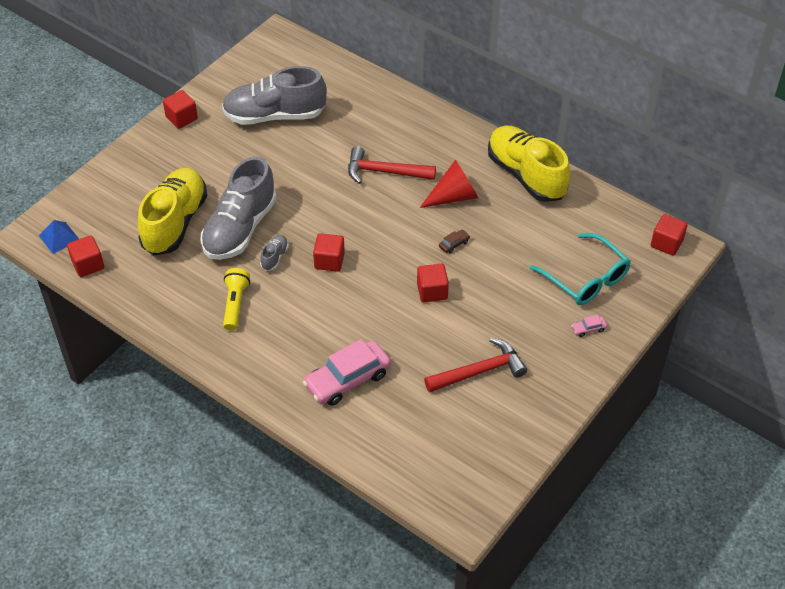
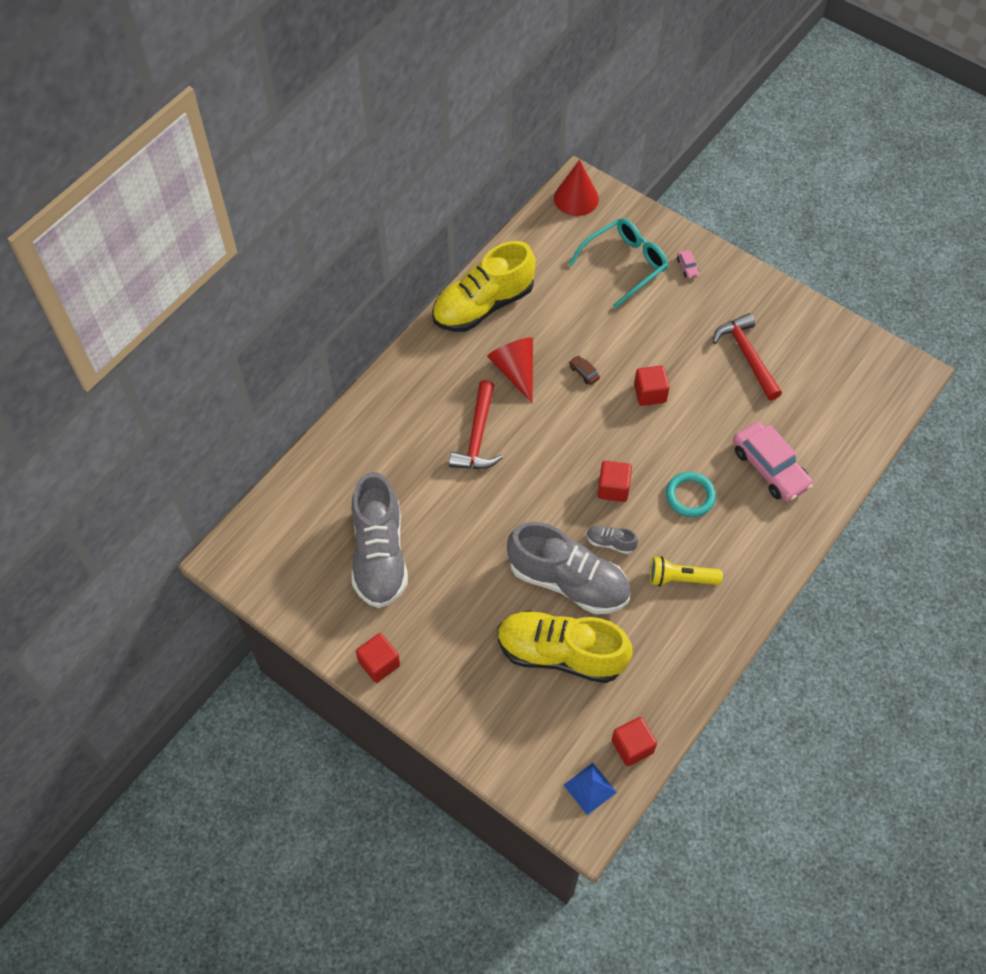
camera: 90 degrees left, 10 degrees up
(318, 315) = (690, 496): none -> turquoise ring
(666, 243) = (576, 198): red cube -> red cone

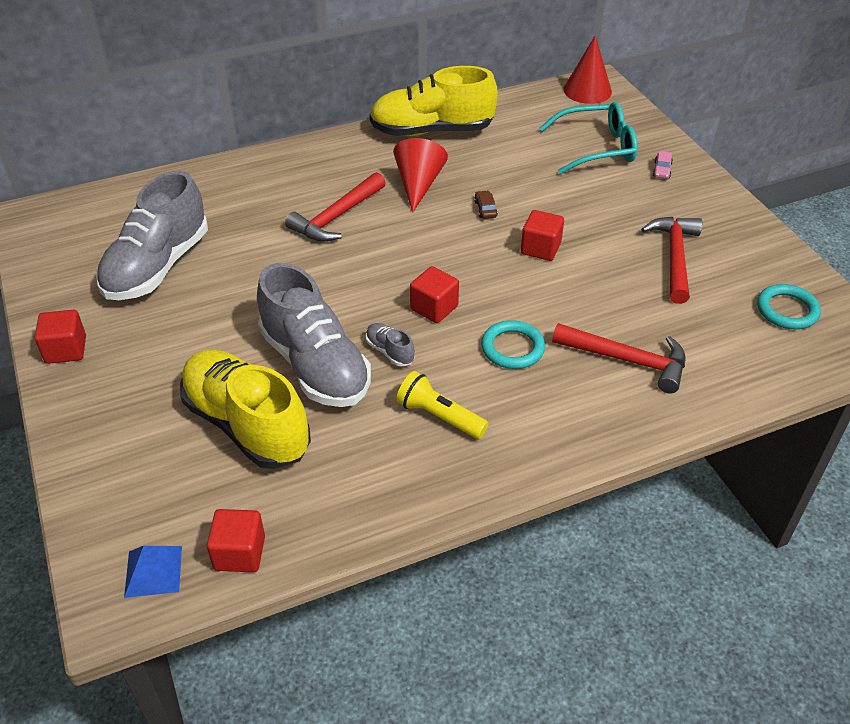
camera: 30 degrees right, 15 degrees down
(770, 468) = (627, 360): pink car -> red hammer
(846, 370) = (787, 310): none -> turquoise ring

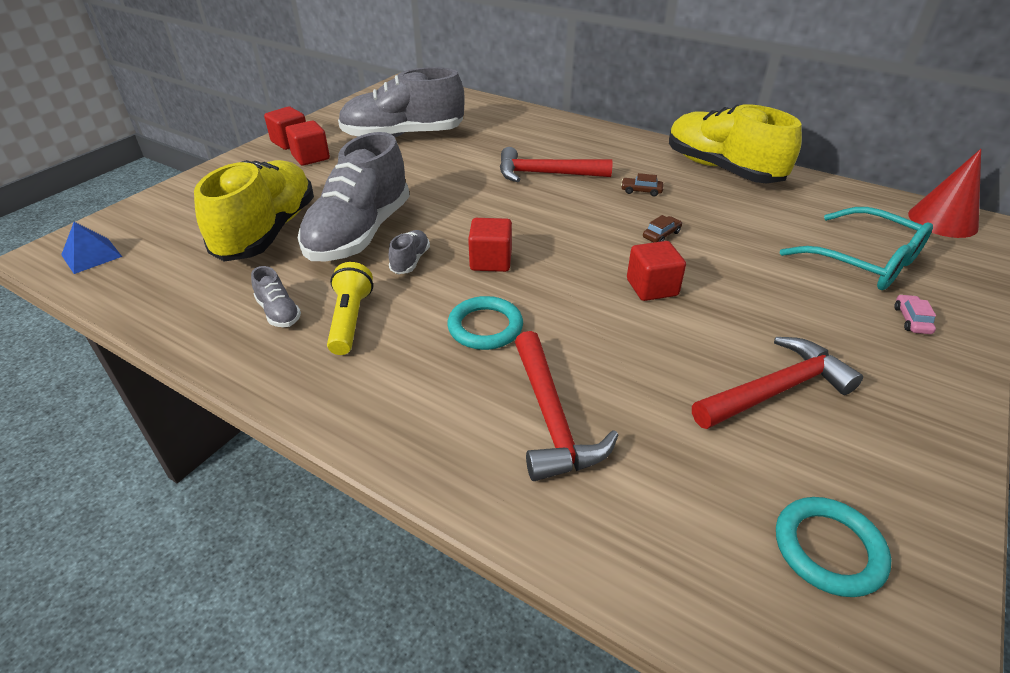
camera: 55 degrees right, 5 degrees down
(239, 553) = (124, 284): red cube -> red cube (311, 157)
(390, 456) = (279, 312): none -> grey shoe
(418, 184) = (641, 191): red cone -> brown car
(662, 170) = (911, 320): pink car -> pink car turned 120 degrees clockwise

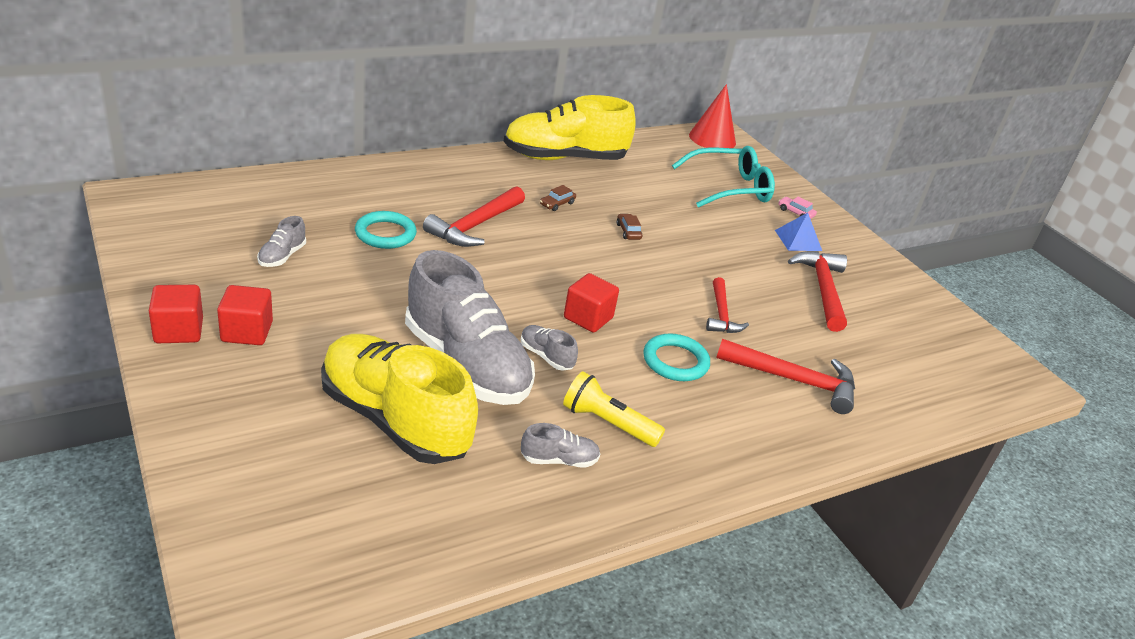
camera: 65 degrees left, 5 degrees down
(91, 255) = (294, 572): blue pyramid -> blue pyramid (798, 240)
(403, 136) = (282, 256): grey shoe -> grey shoe, size x0.40
(606, 330) = (721, 314): none -> red hammer
(652, 287) = (689, 271): red cube -> none
(828, 549) = (939, 345): turquoise ring -> turquoise ring (385, 234)

